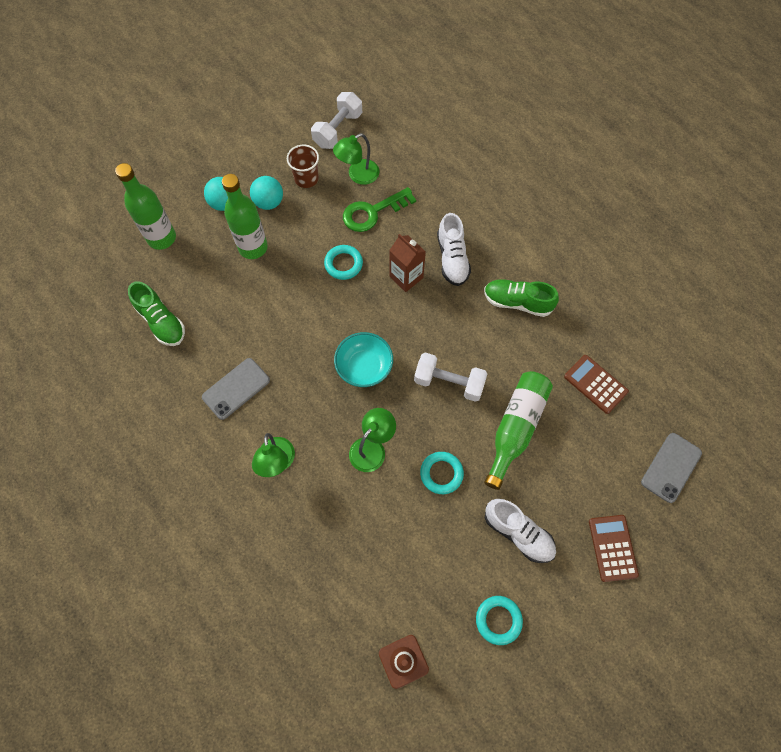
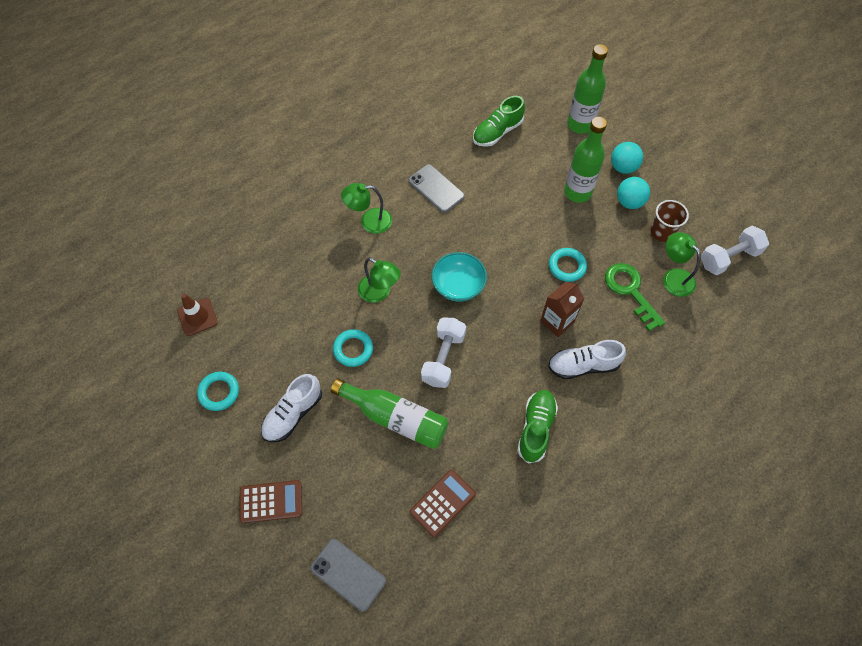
camera: 90 degrees right, 5 degrees down
(338, 130) = (729, 258): white dumbbell -> white dumbbell turned 60 degrees counterclockwise

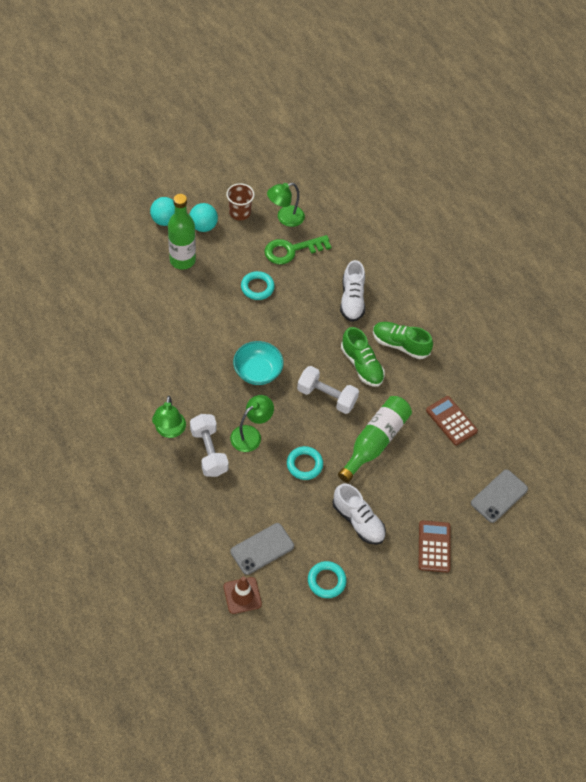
camera: 85 degrees left, 5 degrees down
(436, 188) = (146, 368): grey phone -> grey phone (262, 549)
(497, 132) = (94, 305): green shoe -> green shoe (361, 365)
(557, 321) = (309, 307): brown carton -> none
(580, 125) = (106, 239): green bottle -> none
(729, 258) = (275, 177): white dumbbell -> white dumbbell (209, 452)

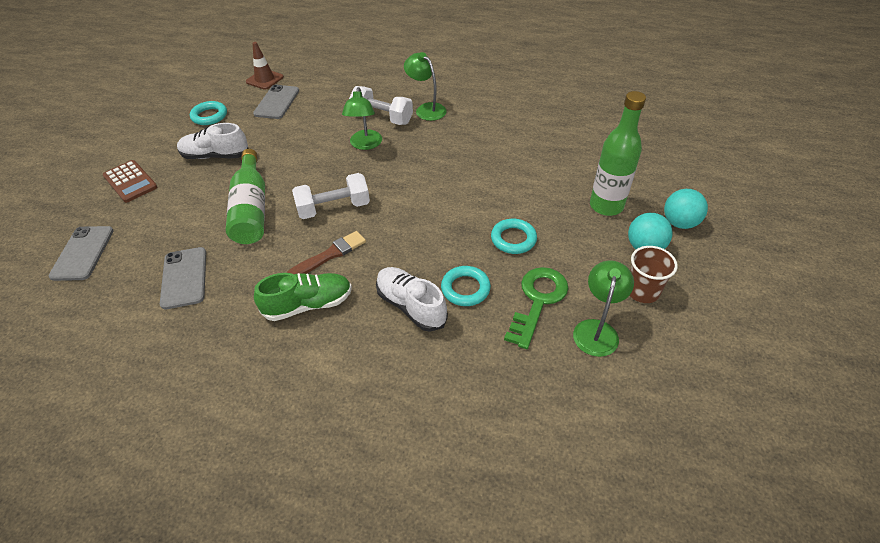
camera: 140 degrees right, 10 degrees down
(257, 371) = (416, 182): turquoise bowl -> none
(304, 464) = (299, 157): turquoise ring -> turquoise ring (465, 288)
(361, 365) = (329, 255): green shoe -> brown brush
(451, 421) = (184, 278): brown calculator -> grey phone

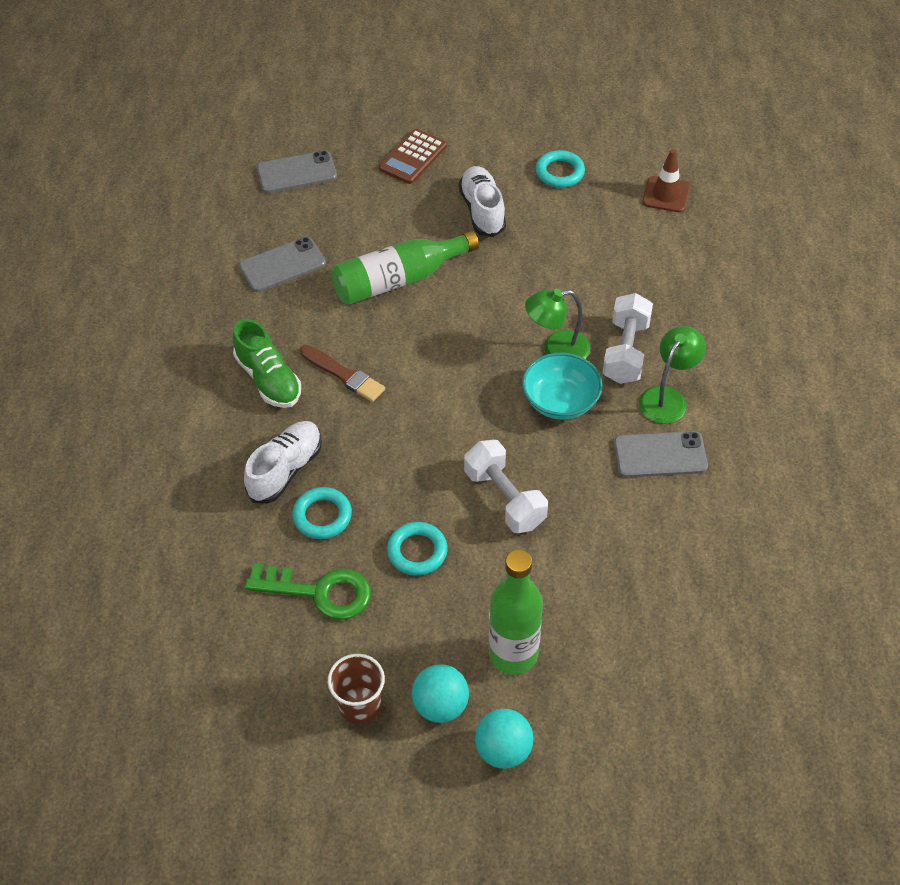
camera: 75 degrees right, 5 degrees up
(277, 102) = (617, 227): grey phone -> grey phone (660, 455)
(334, 208) = (422, 355): white dumbbell -> white dumbbell (504, 498)
(409, 150) = (560, 401): none -> turquoise bowl
(597, 329) = (288, 658): green lamp -> none

